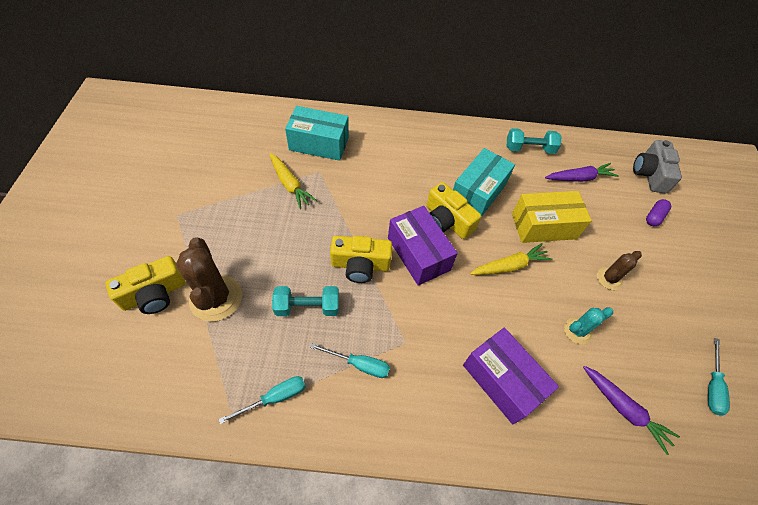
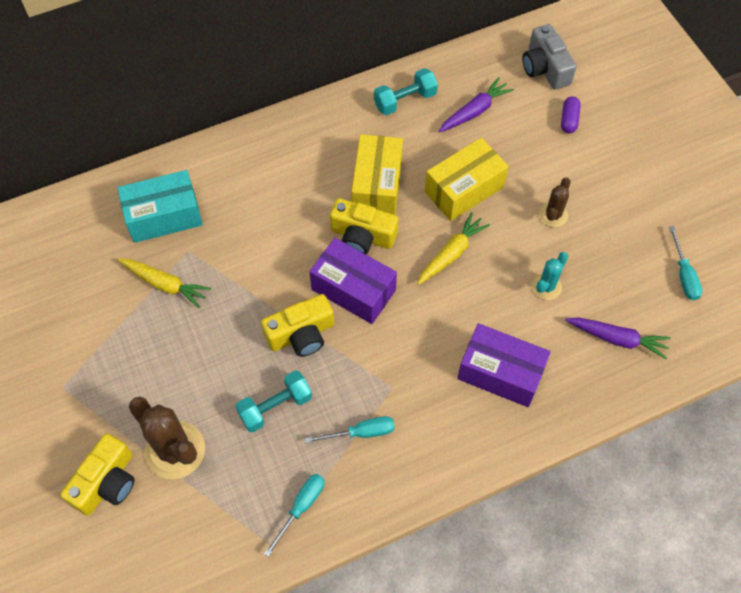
camera: 25 degrees left, 5 degrees up
(478, 193) = (377, 185): turquoise box -> yellow box

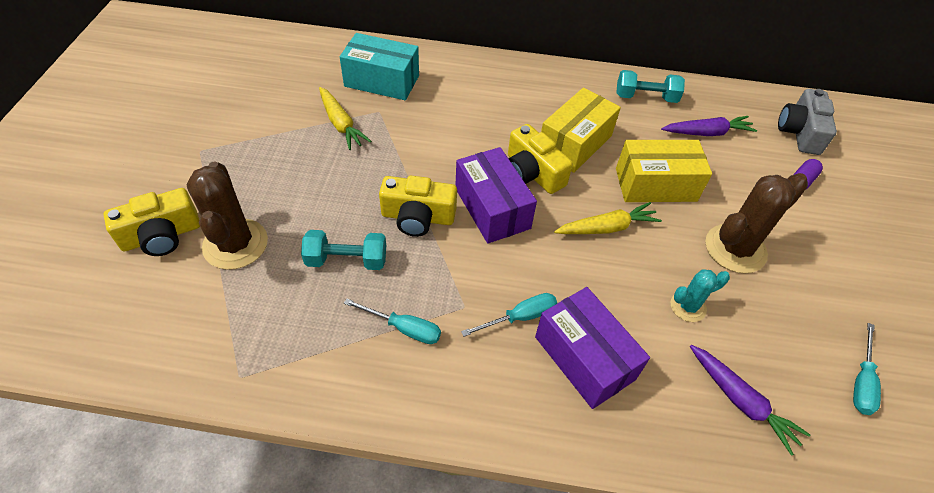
camera: 30 degrees right, 10 degrees down
(301, 507) = (294, 359): turquoise screwdriver -> turquoise screwdriver (520, 317)
(553, 215) = (735, 249): brown cactus -> brown cactus, size x1.83

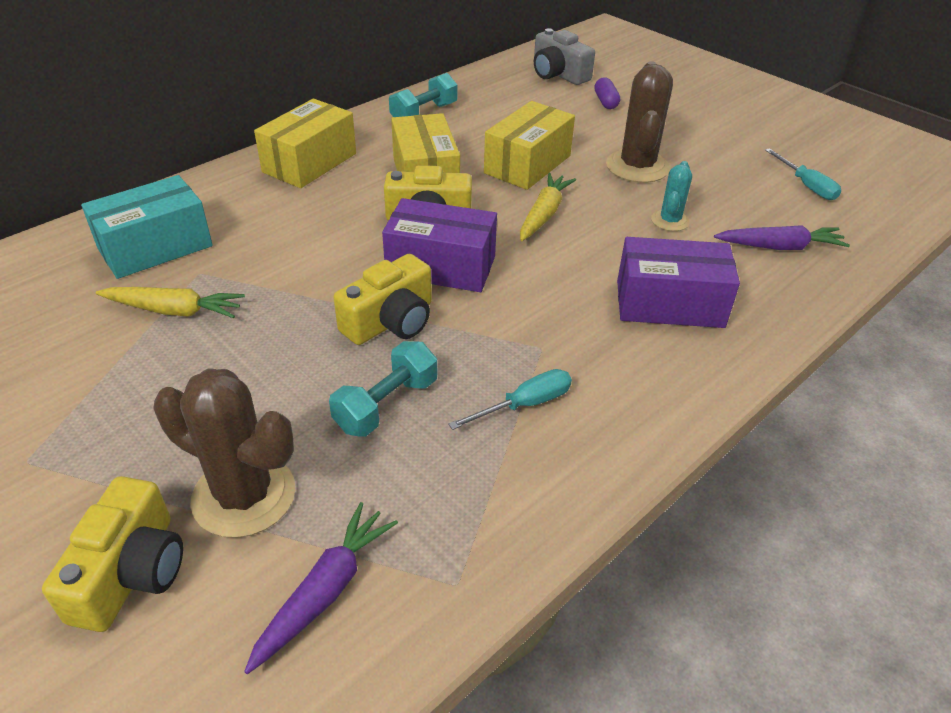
camera: 50 degrees left, 10 degrees down
(520, 317) = (589, 318): turquoise screwdriver -> none
(525, 84) = (310, 163): none -> yellow box
(707, 133) = (504, 110): purple carrot -> purple carrot (325, 591)

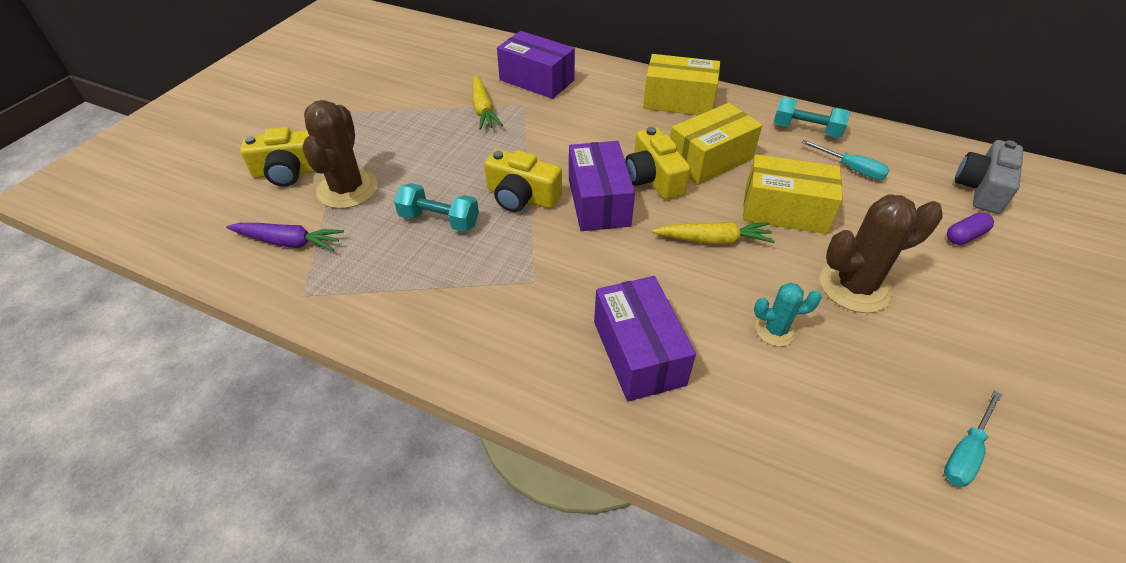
camera: 70 degrees right, 5 degrees up
(155, 247) = (537, 80): turquoise box -> purple box
(525, 404) = (467, 287): turquoise screwdriver -> turquoise screwdriver (851, 169)
(780, 247) = (802, 435): purple carrot -> none

